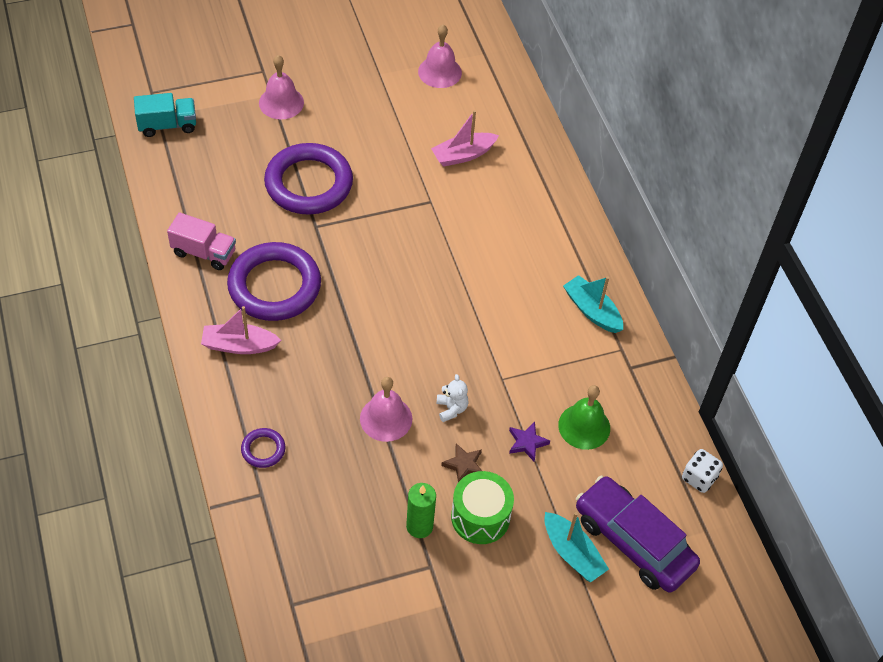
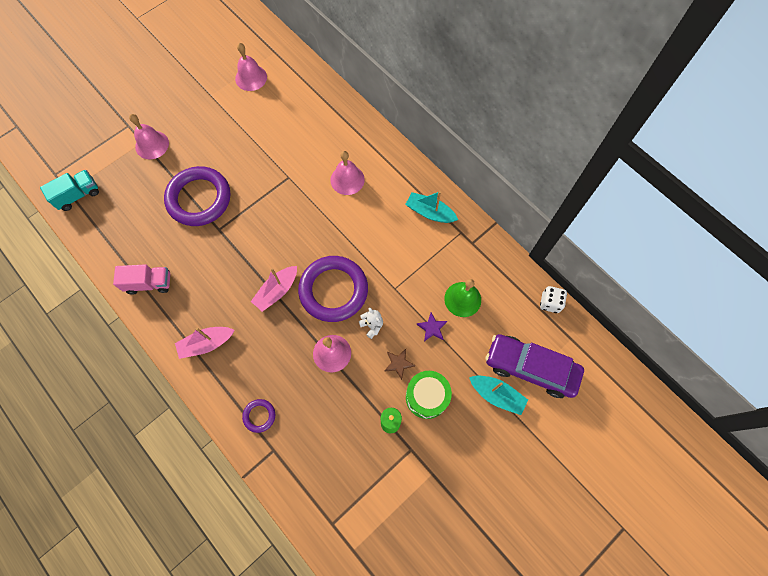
camera: 20 degrees left, 15 degrees up
(274, 286) = (210, 287): purple ring -> purple ring (333, 290)
(463, 155) = (294, 133): pink boat -> pink boat (277, 291)
(504, 232) = (347, 179): none -> pink bell

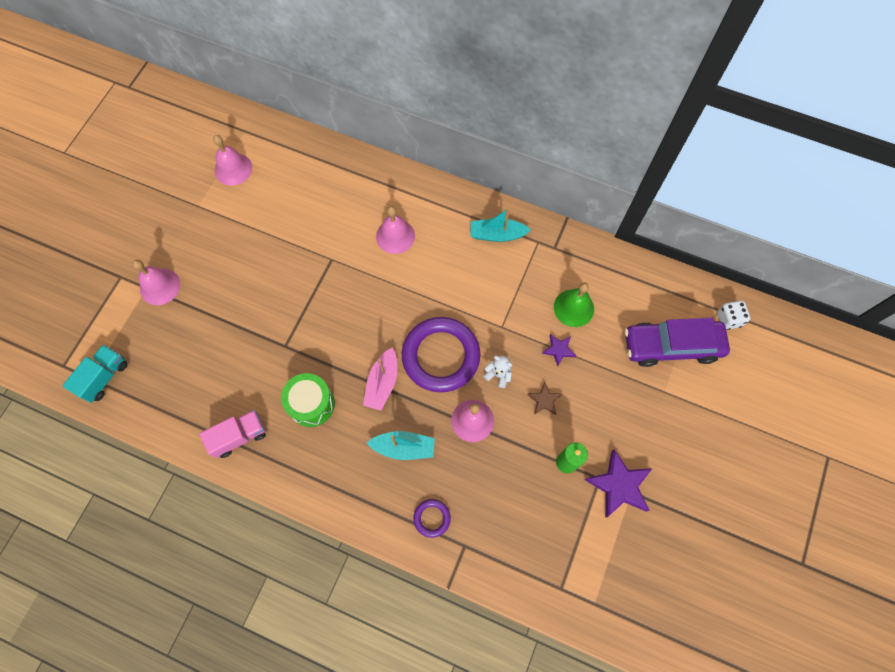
camera: 25 degrees left, 0 degrees up
(199, 199) = (246, 322): purple ring -> none
(206, 344) = (337, 471): pink boat -> none
(424, 463) = (619, 485): none -> purple star
(426, 397) = (588, 420): green drum -> green drum (311, 404)
(496, 395) = (653, 387): turquoise boat -> turquoise boat (403, 447)
(550, 303) = (658, 274): white dice -> white dice (728, 319)

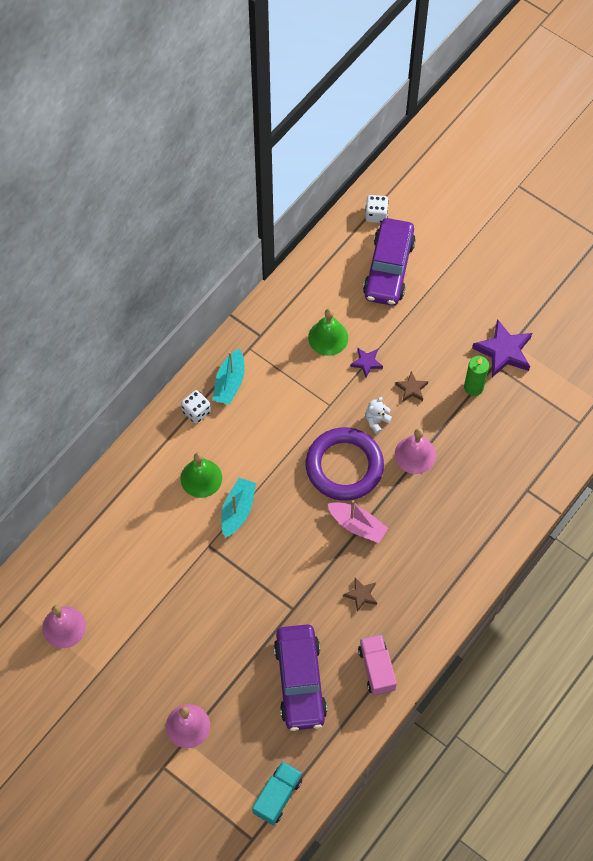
camera: 75 degrees left, 5 degrees down
(104, 377) = (277, 796): turquoise truck -> turquoise truck turned 75 degrees clockwise
(215, 369) = (300, 681): none -> purple car
(311, 404) = (361, 595): green drum -> brown star
(395, 236) = (201, 478): pink bell -> green bell
(403, 447) = (425, 520): turquoise boat -> turquoise boat (237, 510)
(432, 518) = (496, 511): purple ring -> none
(459, 215) = (196, 411): none -> white dice

